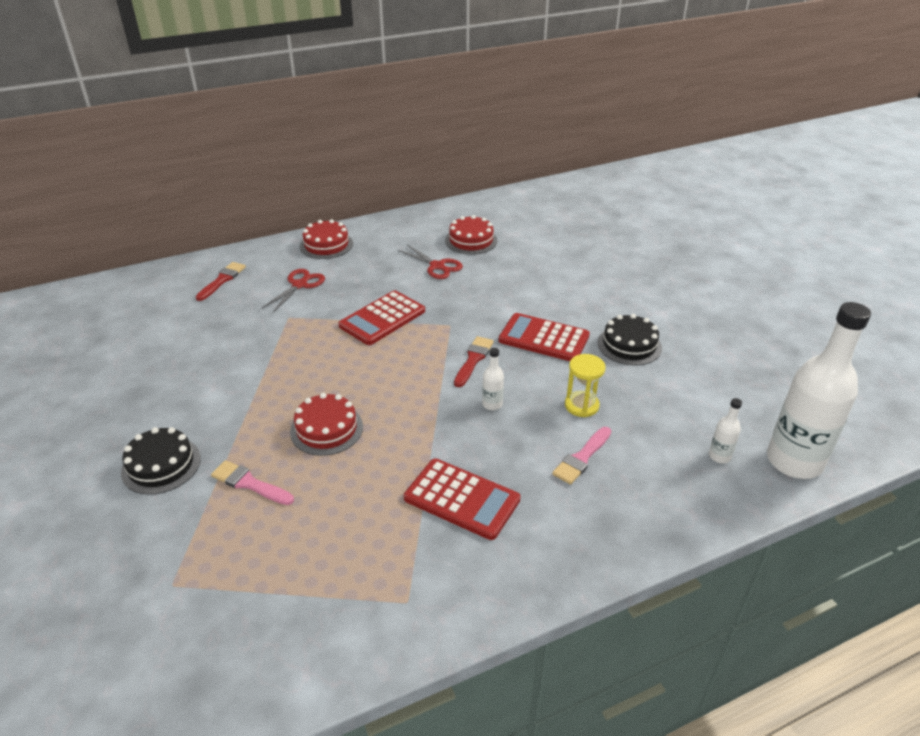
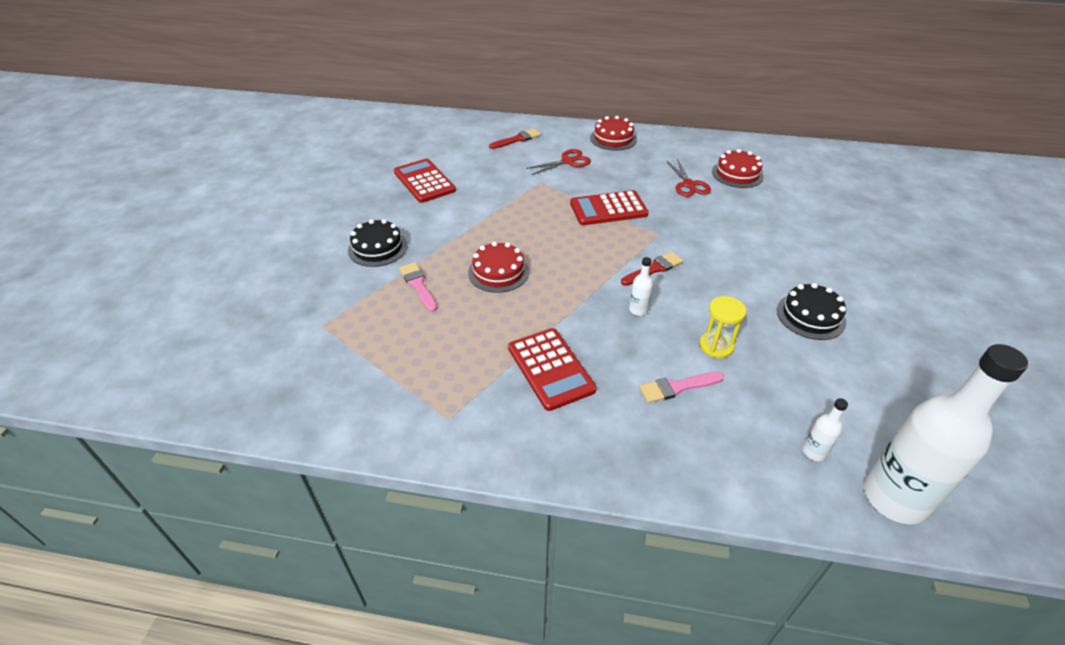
camera: 35 degrees right, 5 degrees up
(543, 338) = (731, 277): red calculator -> red calculator (424, 181)

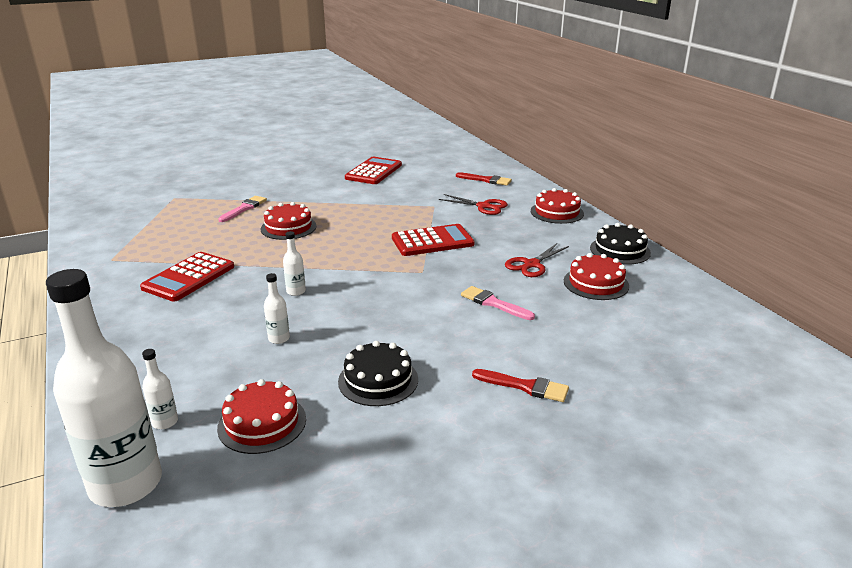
camera: 55 degrees right, 15 degrees down
(377, 248) = (273, 185): black cake -> black cake (620, 250)
(608, 209) = (432, 241): red calculator -> red calculator turned 120 degrees clockwise
(654, 269) = (364, 283): red brush -> red brush (525, 386)
(677, 387) = (206, 333): pink brush -> pink brush (493, 303)
(716, 346) = (279, 338): yellow hourglass -> white bottle
(841, 394) = (262, 423): none -> red cake

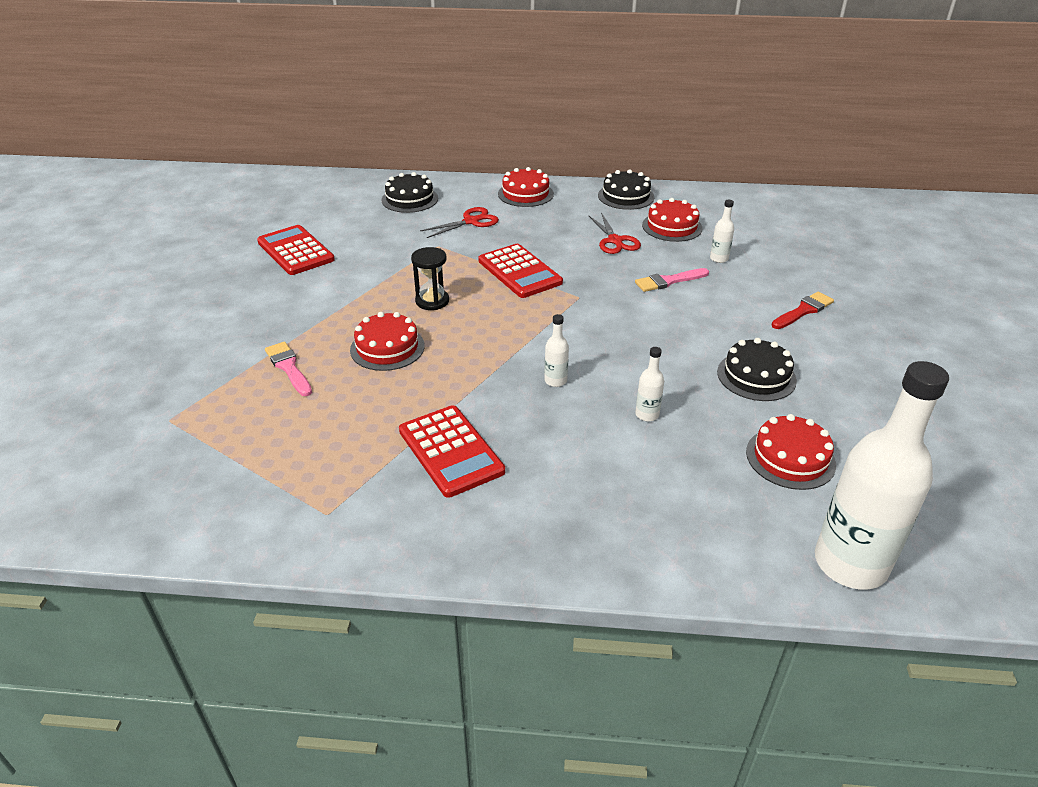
camera: 60 degrees left, 10 degrees up
(165, 422) = (759, 521): white bottle -> white bottle (719, 259)
(358, 224) = (432, 301): none -> black hourglass
(432, 241) = (520, 272): red calculator -> red calculator turned 135 degrees clockwise
(486, 180) = (409, 199): red brush -> black cake

